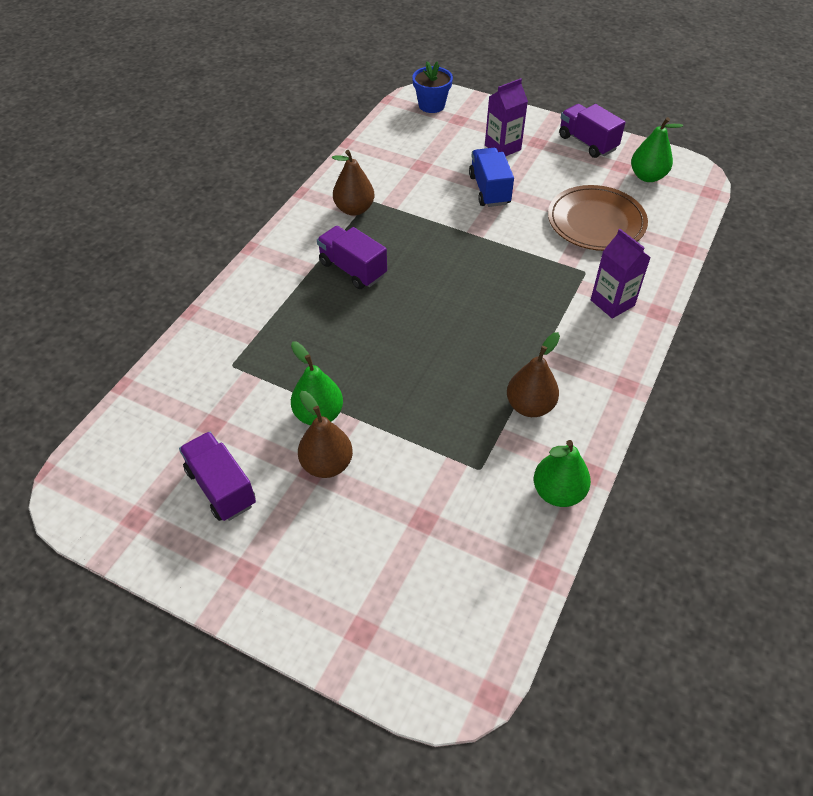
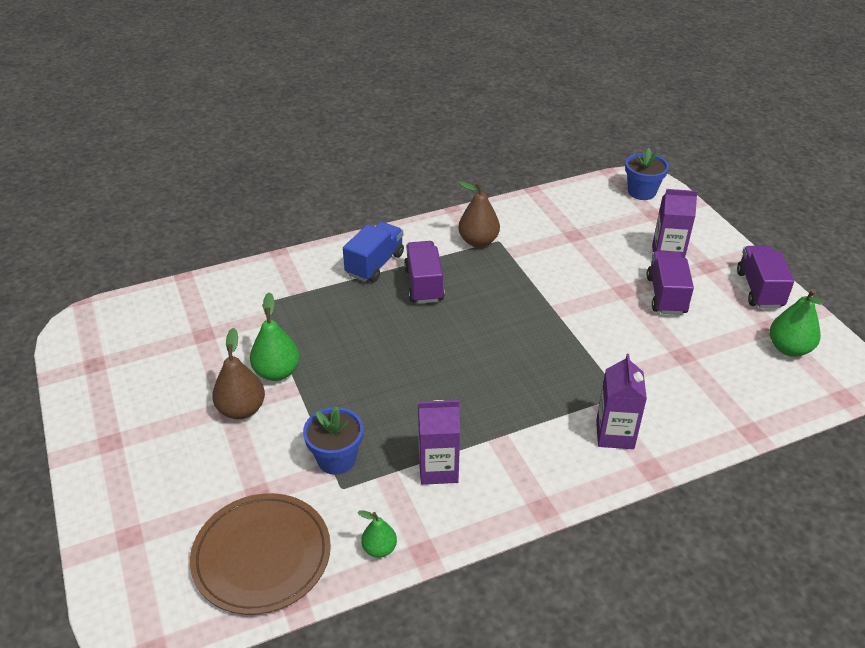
camera: 40 degrees right, 10 degrees down
(221, 487) = (161, 379): purple truck -> purple truck (666, 295)
(450, 450) = (336, 459): none -> blue flower pot
(489, 190) = (612, 283): blue truck -> blue truck (375, 264)
(530, 406) = (438, 469): brown pear -> purple carton
(558, 492) = (379, 549): green pear -> green pear, size x0.60
(596, 222) = (684, 360): brown plate -> brown plate (262, 555)

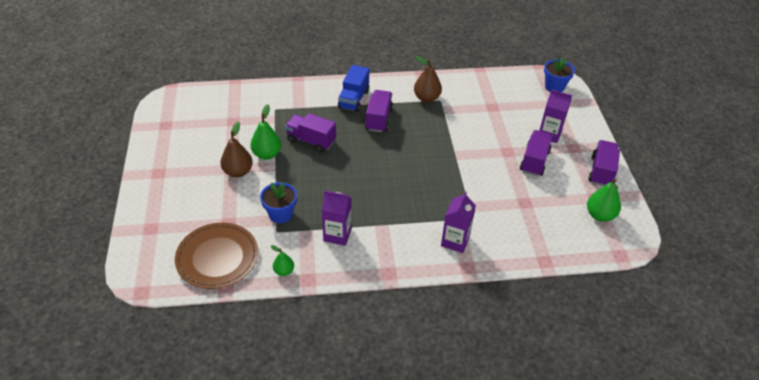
camera: 15 degrees right, 5 degrees up
(337, 337) = (311, 141): none -> purple truck
(375, 264) = (354, 99): blue truck -> blue truck turned 150 degrees clockwise

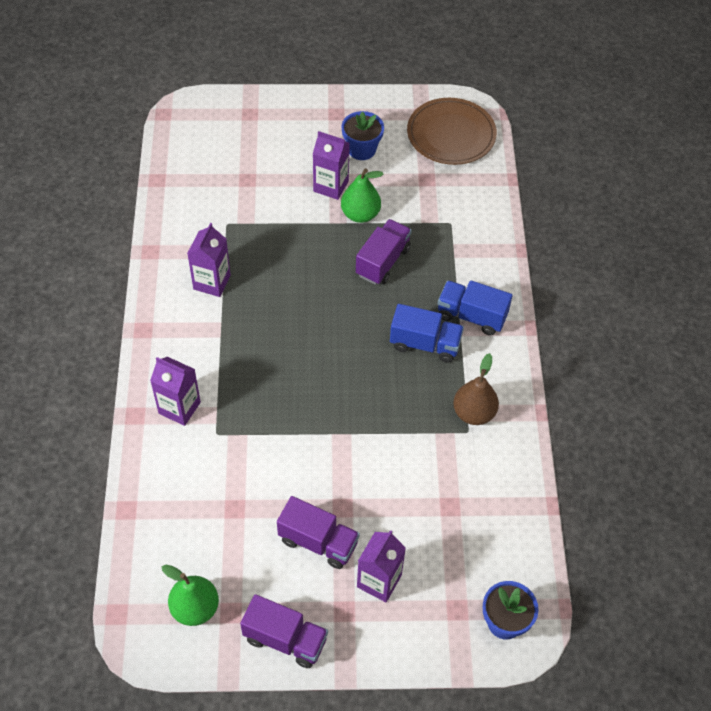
camera: 95 degrees right, 10 degrees up
(217, 257) = (197, 171): brown plate -> brown plate (451, 134)
(238, 172) = (331, 186): brown pear -> purple carton
(280, 214) = (254, 227): blue flower pot -> blue flower pot (362, 149)
(284, 271) = (166, 230): green pear -> none
(379, 119) = (425, 344): purple truck -> blue truck

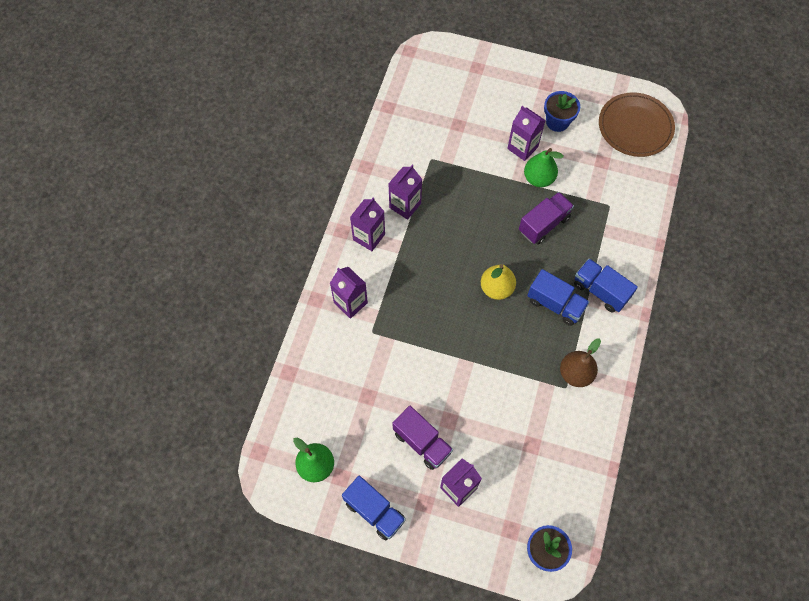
camera: 20 degrees right, 10 degrees up
(179, 328) = (369, 237): none -> purple carton
(285, 639) = (374, 511): purple truck -> blue truck
(351, 345) = (496, 288): none -> yellow pear

